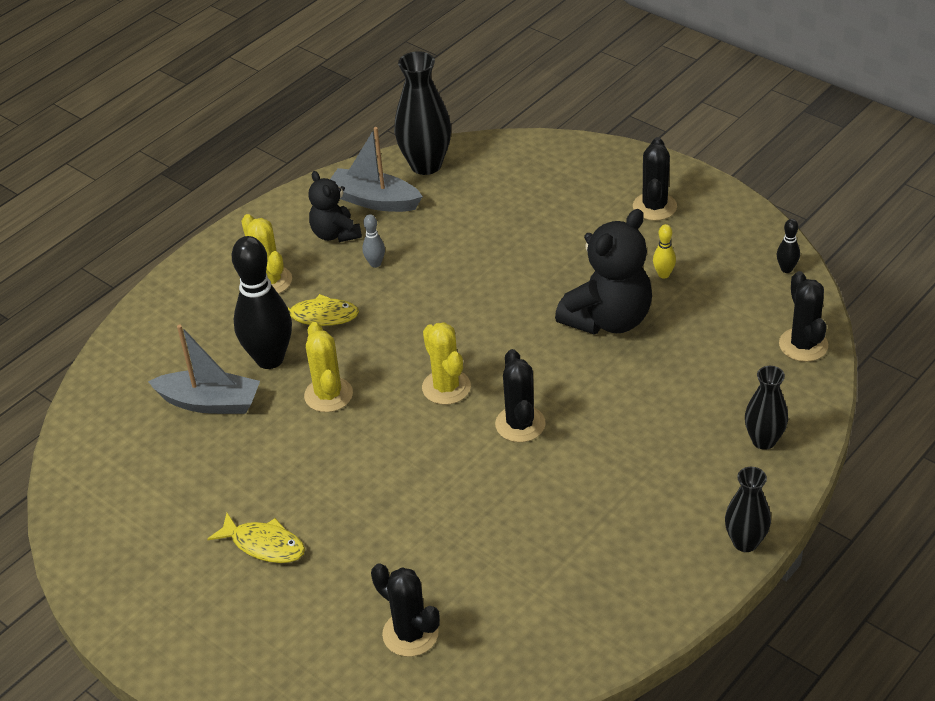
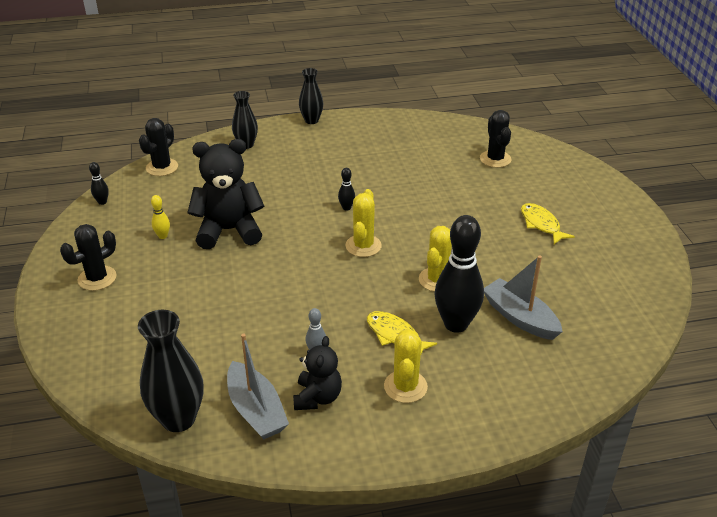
camera: 145 degrees left, 5 degrees down
(520, 424) = (346, 208): black cactus -> black bowling pin

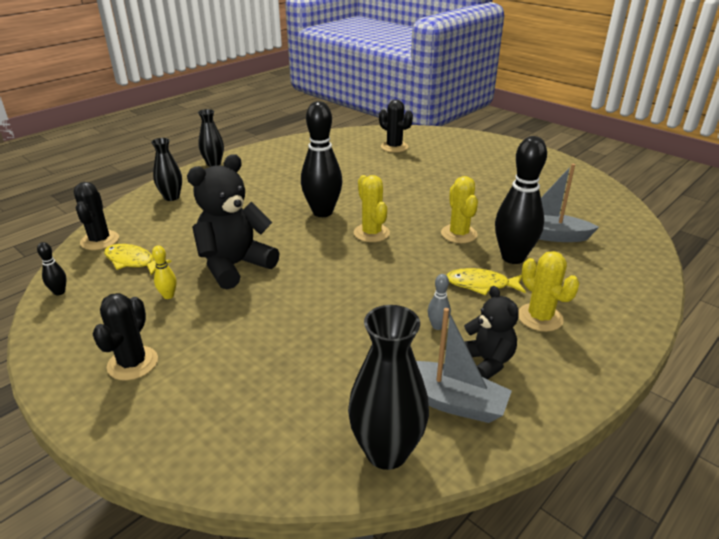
camera: 35 degrees left, 5 degrees down
(346, 208) = (322, 212): black bowling pin -> black bowling pin, size x2.38
(541, 224) = (479, 174): yellow fish -> yellow fish (132, 261)

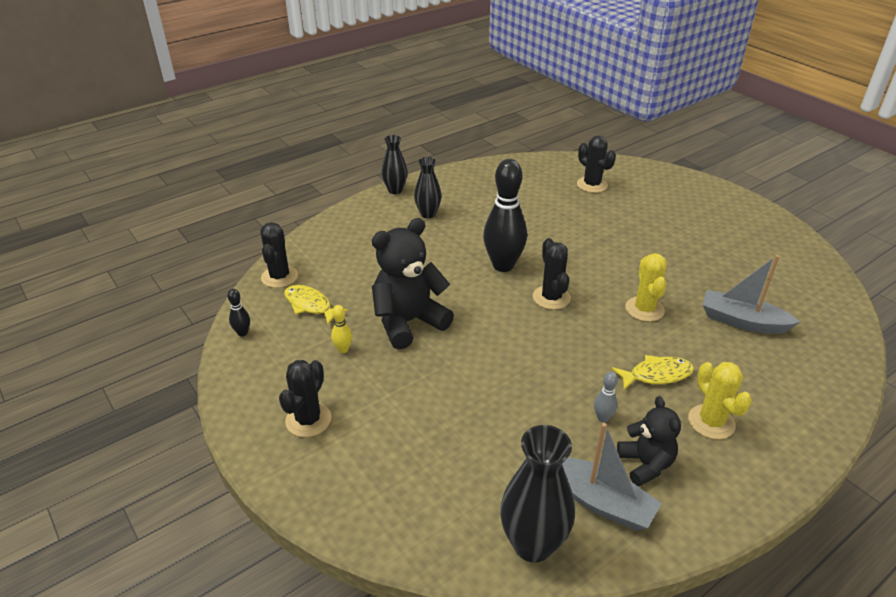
camera: 10 degrees right, 5 degrees up
(171, 197) = (350, 230): black vase -> black vase (428, 214)
(371, 233) = (551, 297): yellow cactus -> black cactus
(481, 284) = (656, 375): yellow fish -> yellow fish turned 150 degrees clockwise
(513, 257) = (697, 346): black bowling pin -> none

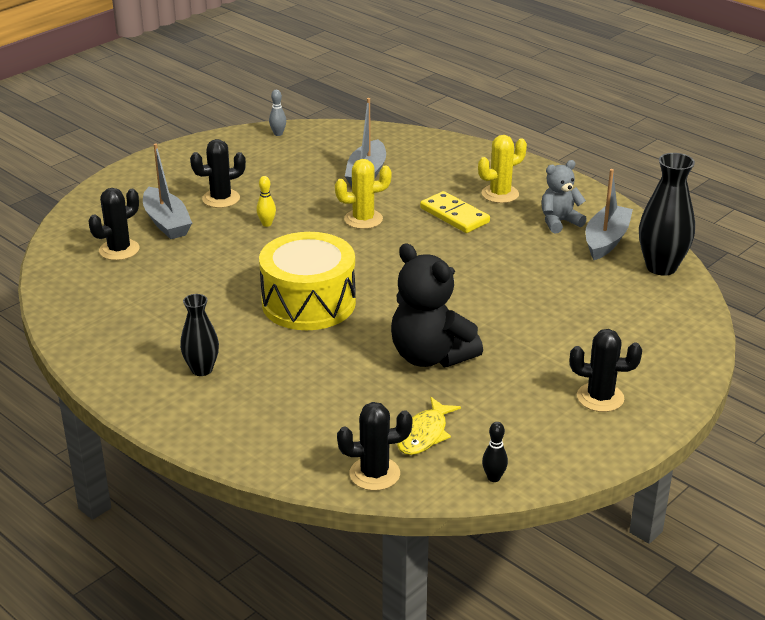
camera: 100 degrees left, 5 degrees down
(343, 349) = (491, 394): yellow bowling pin -> yellow bowling pin (267, 224)
(395, 190) = (138, 407): black vase -> none
(503, 265) = (308, 303): black bowling pin -> yellow drum
(551, 297) = (360, 270): black cactus -> black cactus (221, 199)
(602, 418) = (518, 240): grey bowling pin -> grey bowling pin (278, 134)
(634, 205) = (167, 222): none -> grey boat
(645, 464) = (559, 222): black teddy bear -> grey teddy bear
(656, 375) = (454, 215): yellow fish -> yellow domino

